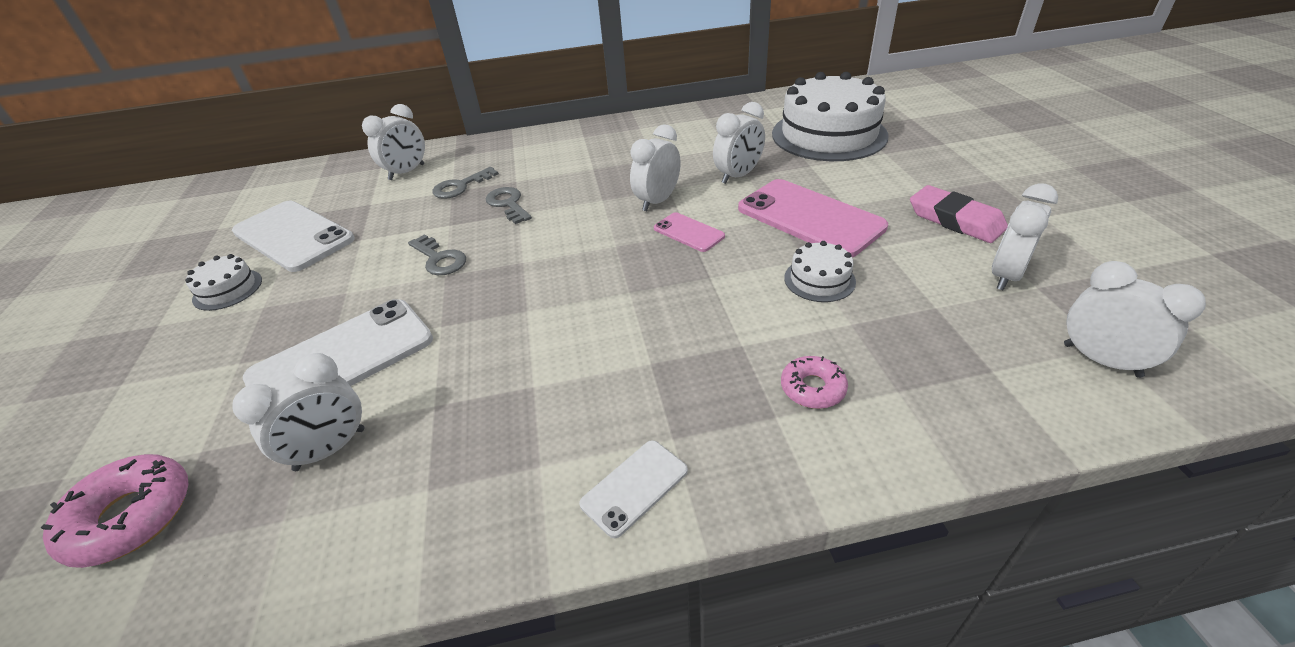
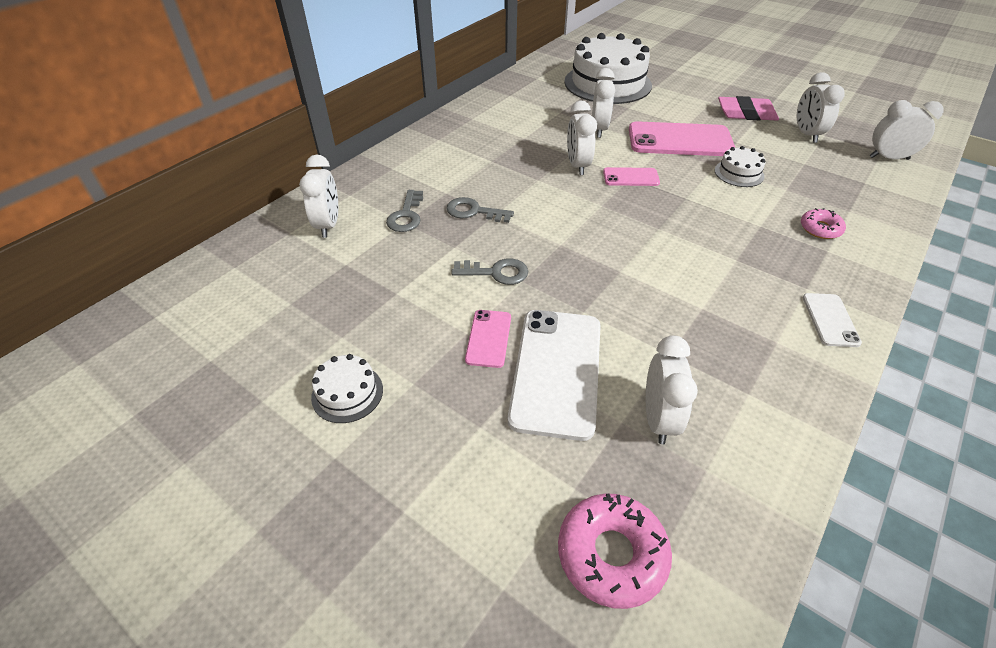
camera: 45 degrees left, 5 degrees up
(293, 236) = (320, 323): white phone -> none
(350, 305) = (488, 338): none -> pink phone

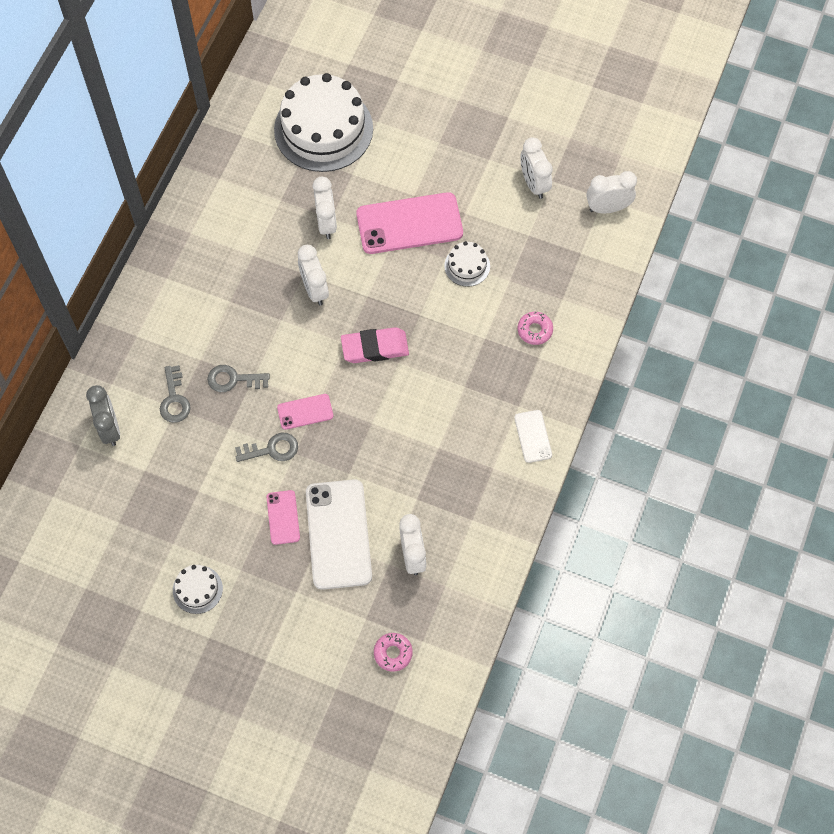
camera: 15 degrees left, 20 degrees up
(328, 225) = (109, 428): white clock -> grey clock
(611, 554) = (393, 653): pink donut -> pink donut, size x0.61
(631, 177) = (367, 296): pink phone -> pink phone (305, 412)
(746, 113) = (475, 158): pink eraser -> pink eraser (375, 348)

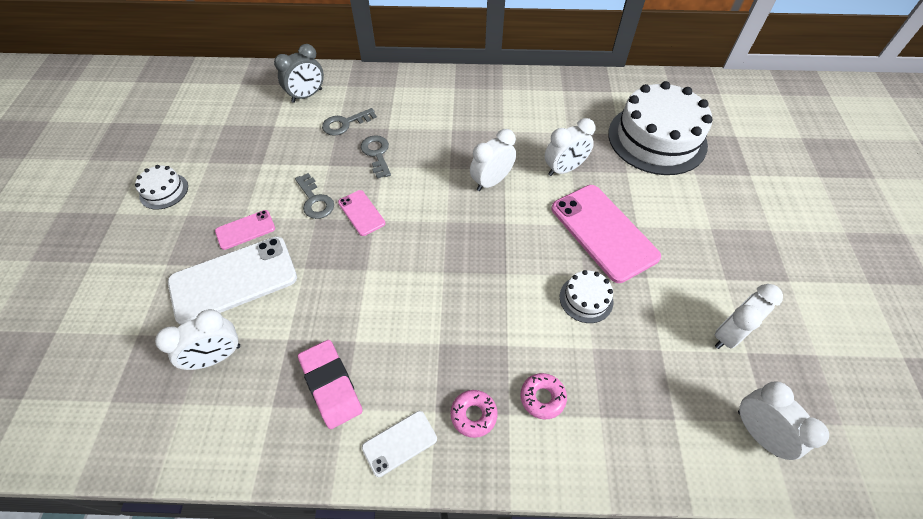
camera: 70 degrees right, 10 degrees down
(375, 348) = (451, 246): pink eraser -> pink eraser (331, 385)
(393, 653) = (94, 375): pink donut -> pink donut (473, 415)

